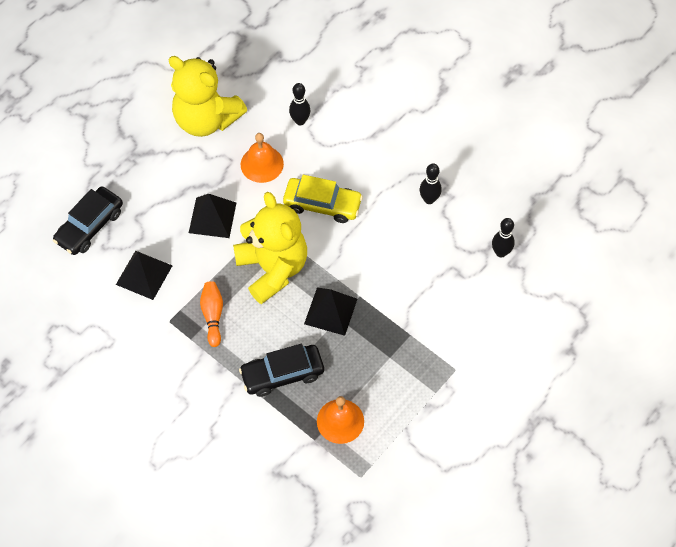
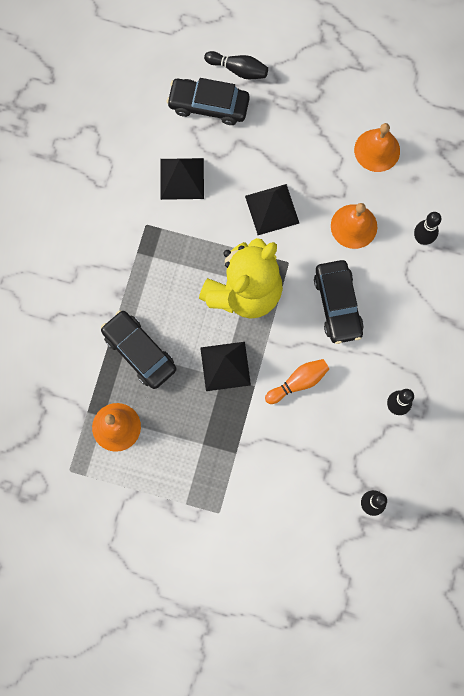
camera: 65 degrees right, 15 degrees up
(71, 190) = (238, 70): none -> black bowling pin
(206, 119) = (377, 150): yellow teddy bear -> orange bell
(213, 315) = (169, 260): orange bowling pin -> orange bowling pin (298, 382)
(322, 204) = (337, 305): yellow car -> black car

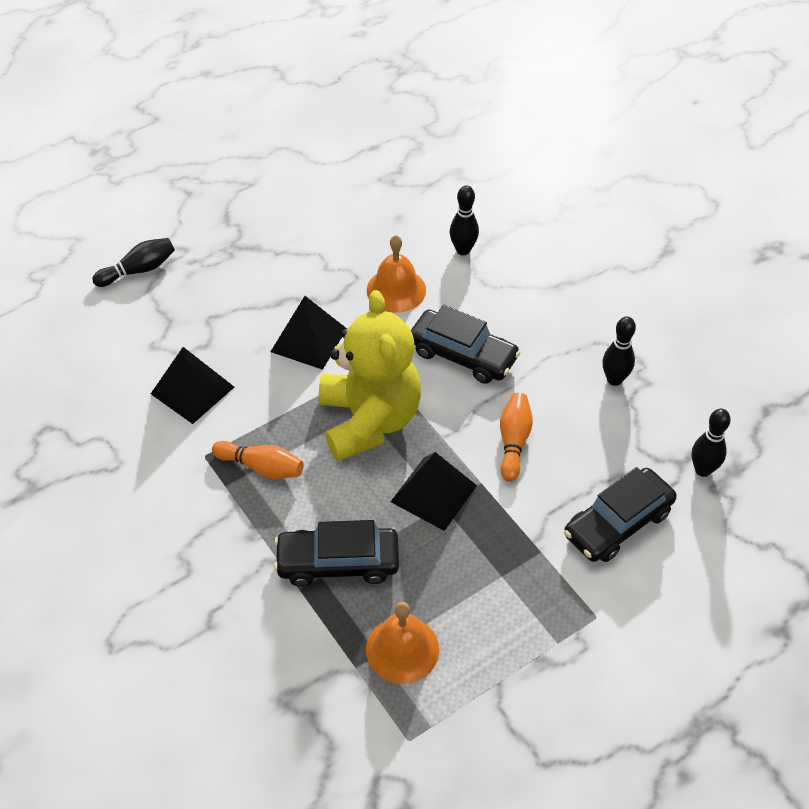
camera: 50 degrees left, 25 degrees down
(164, 261) = (262, 467): none -> orange bowling pin
(208, 105) = (144, 317): black car -> black car (617, 523)
(377, 150) = (340, 225): orange bell -> none

